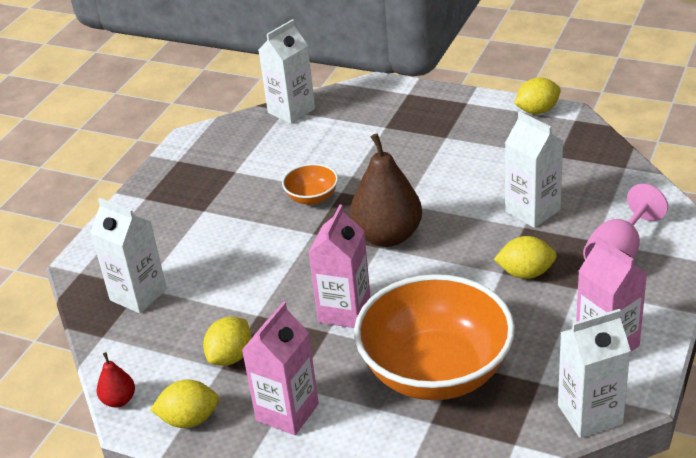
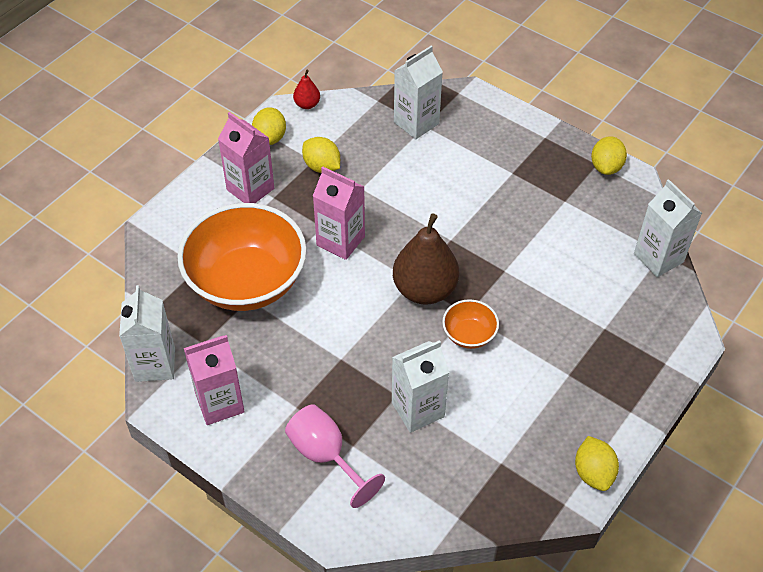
camera: 100 degrees right, 15 degrees up
(312, 197) = (503, 248): orange bowl -> orange bowl (469, 334)
(525, 273) = (332, 375): yellow lemon -> yellow lemon (606, 167)

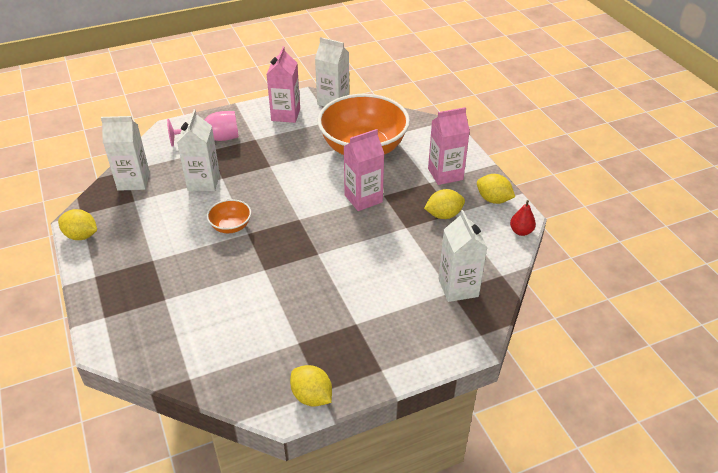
camera: 120 degrees right, 10 degrees down
(425, 290) = (286, 221): brown pear -> none
(658, 258) = (188, 373): white carton -> white carton (133, 181)

